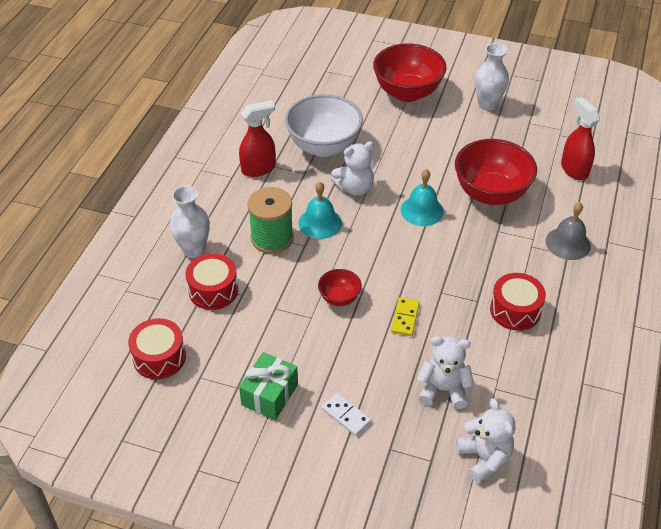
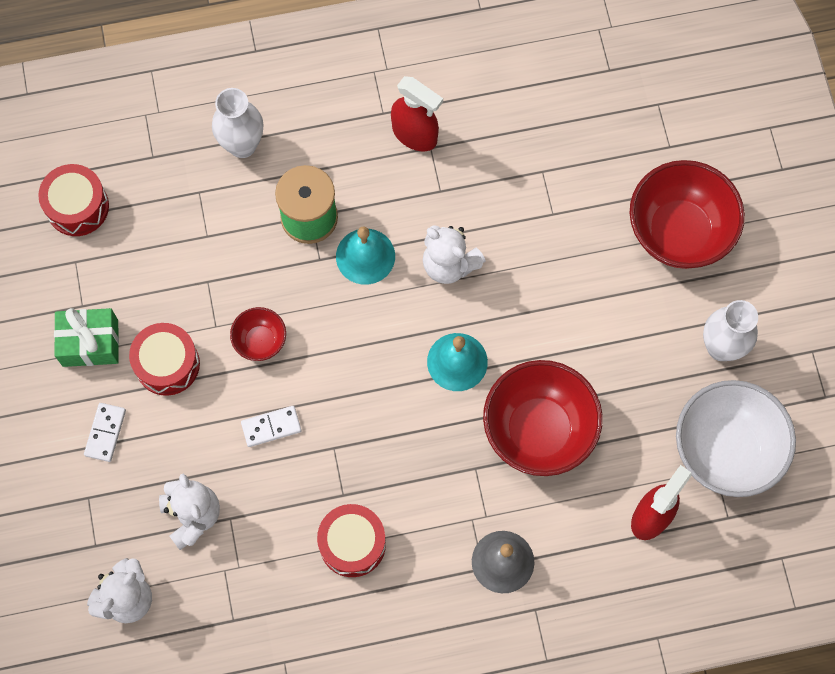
camera: 60 degrees right, 25 degrees up
(213, 290) = (195, 203): red drum -> red drum (167, 364)
(324, 146) = (503, 186): white bowl -> white bowl (725, 450)
(405, 318) = (271, 427): yellow domino -> white domino

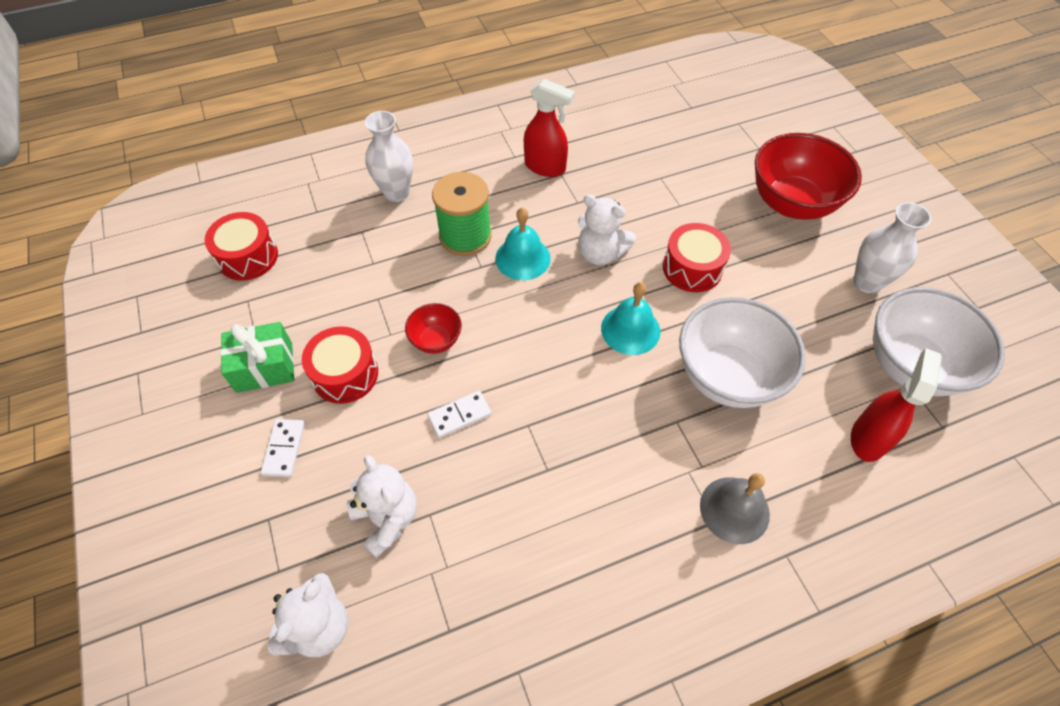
camera: 10 degrees left, 15 degrees down
(352, 544) = (568, 519): red drum -> red drum (692, 268)
(538, 430) = (727, 376): red bowl -> white bowl

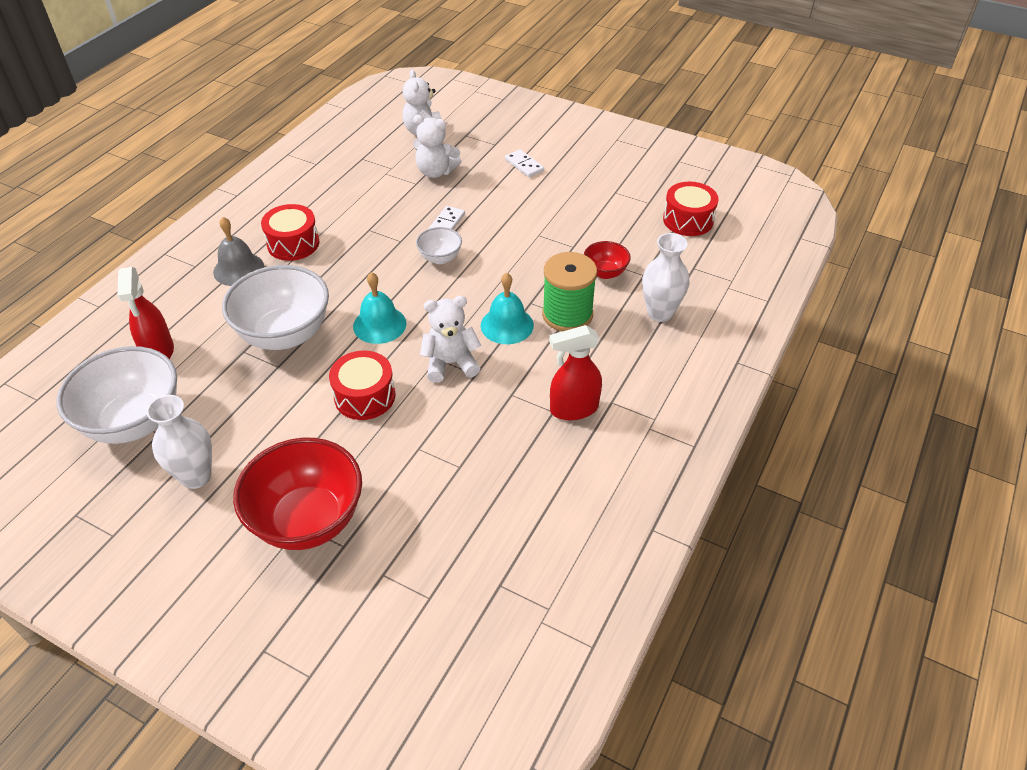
camera: 140 degrees right, 10 degrees down
(264, 367) = (586, 184): green gift -> none
(345, 374) = (537, 205): red drum -> red drum (293, 243)
(436, 340) = (505, 247): red bowl -> red bowl (605, 272)
(509, 371) = (440, 258): none -> white bowl

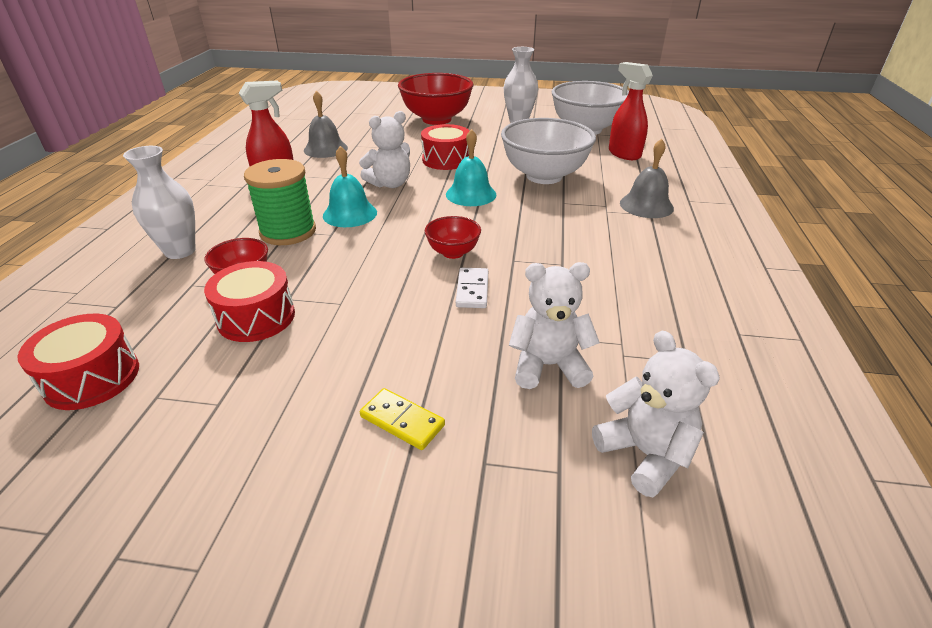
camera: 160 degrees right, 10 degrees down
(293, 243) = (626, 234): red drum -> red drum (256, 317)
(440, 258) = (453, 252): white bowl -> red bowl
(502, 467) = (325, 149): none -> grey bell
(524, 165) = (402, 421): white domino -> yellow domino

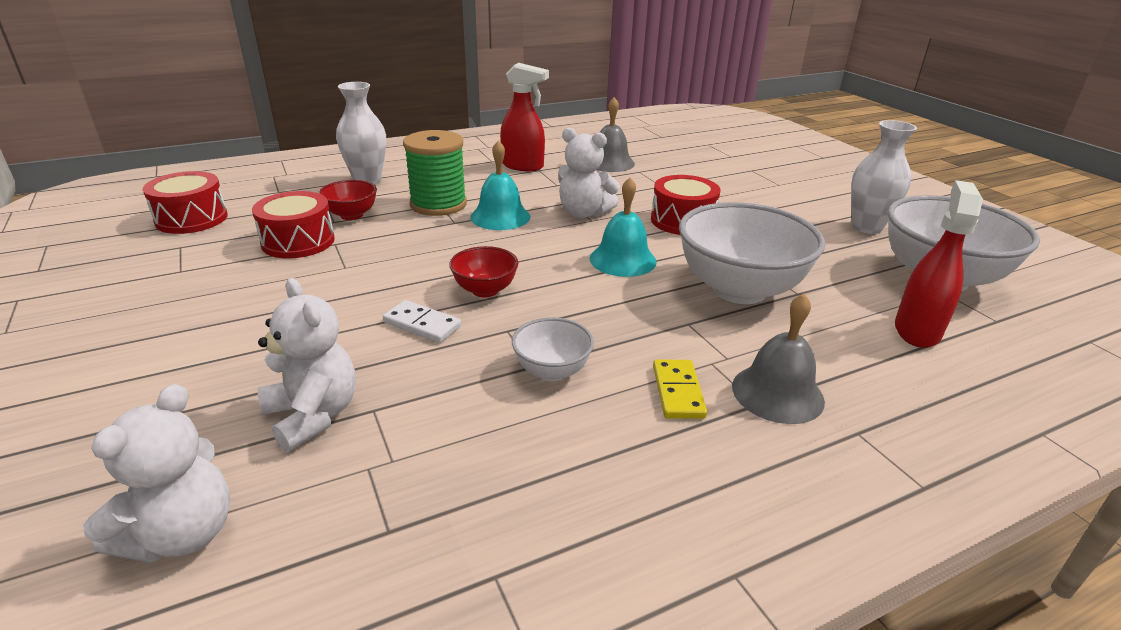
camera: 55 degrees right, 5 degrees down
(402, 421) = (186, 356): yellow domino -> yellow domino (677, 391)
(436, 119) = (772, 184): red bowl -> none
(472, 290) = (422, 324): white domino -> white domino turned 60 degrees clockwise
(573, 259) = (552, 371): none -> white bowl

